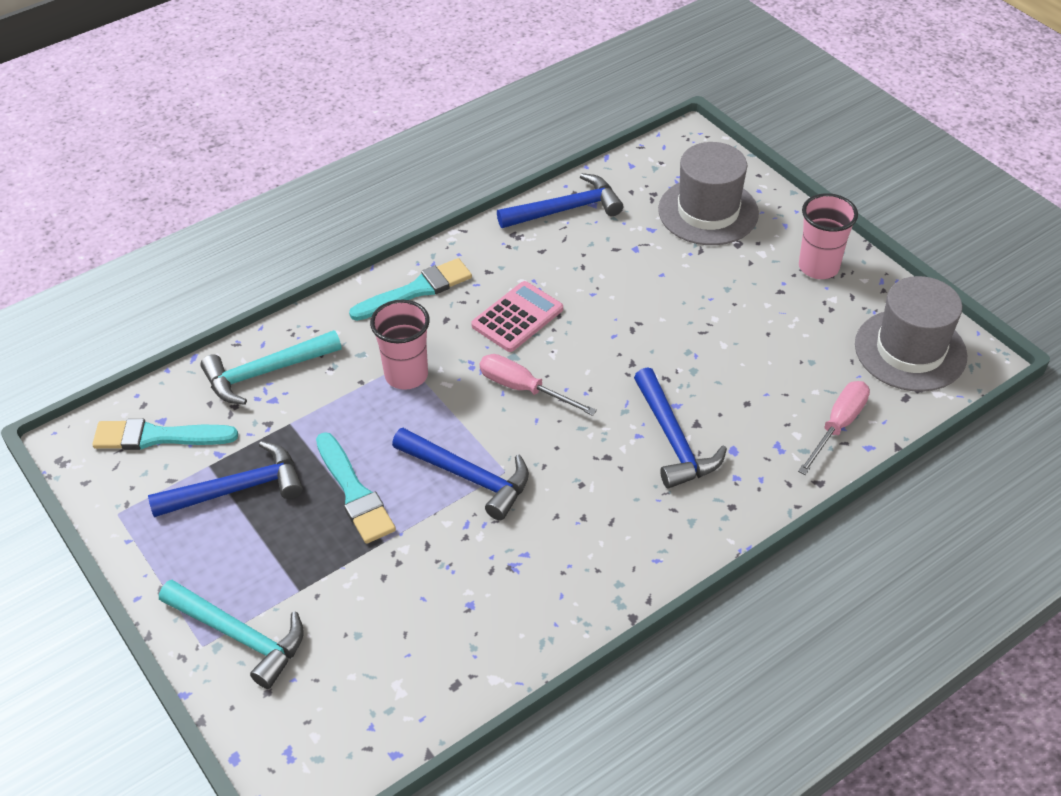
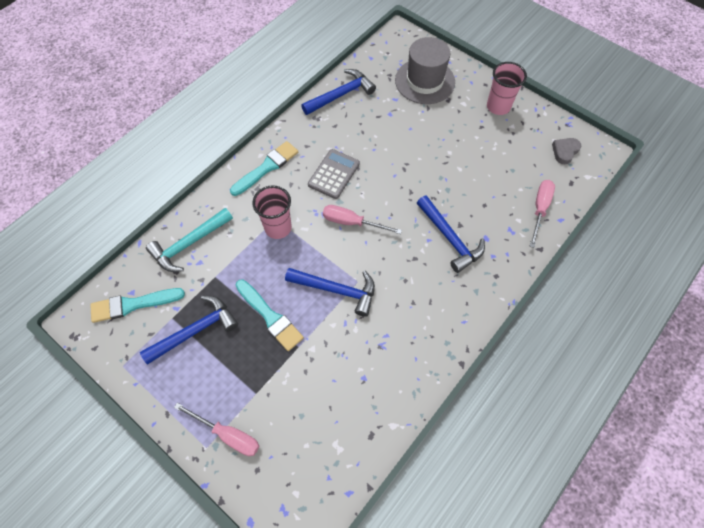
camera: 15 degrees left, 15 degrees up
(239, 636) = (228, 435): turquoise hammer -> pink screwdriver
(517, 317) = (334, 174): pink calculator -> grey calculator
(910, 350) = (565, 151): grey hat -> grey heart

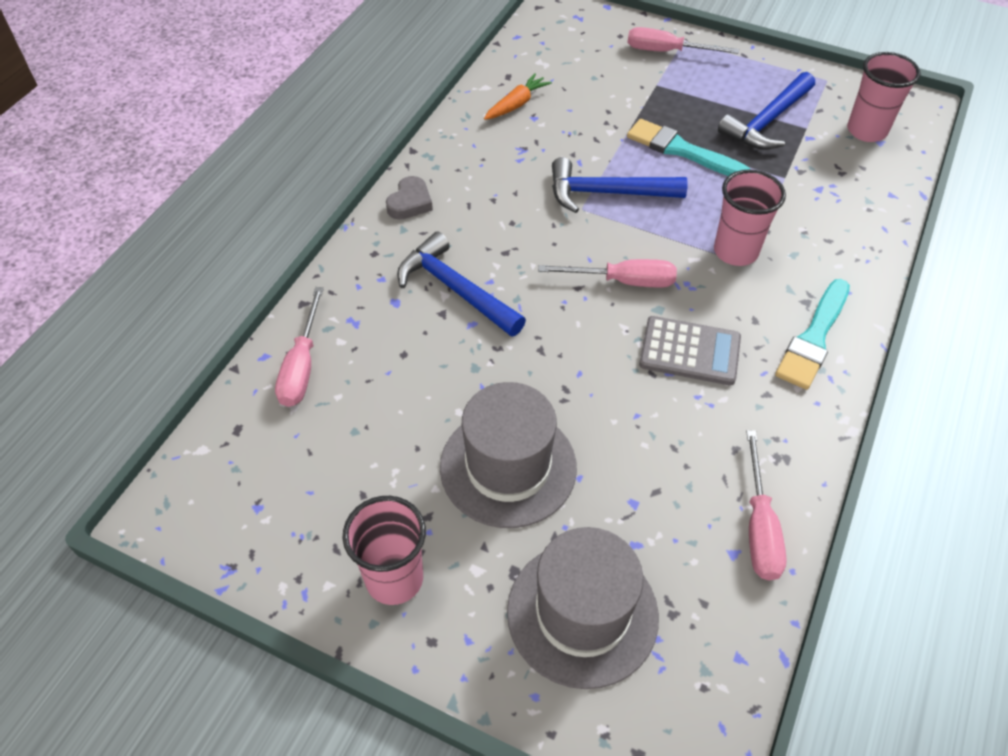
camera: 165 degrees right, 10 degrees down
(133, 305) = (866, 131): turquoise brush -> pink cup
(189, 244) = (851, 206): turquoise hammer -> none
(334, 174) = (689, 351): grey calculator -> grey calculator turned 90 degrees counterclockwise
(341, 95) = (759, 527): blue hammer -> pink screwdriver
(373, 396) = (516, 104): none -> orange carrot
(441, 139) = (508, 467): none -> grey hat
(565, 151) = (244, 495): grey heart -> grey heart (410, 202)

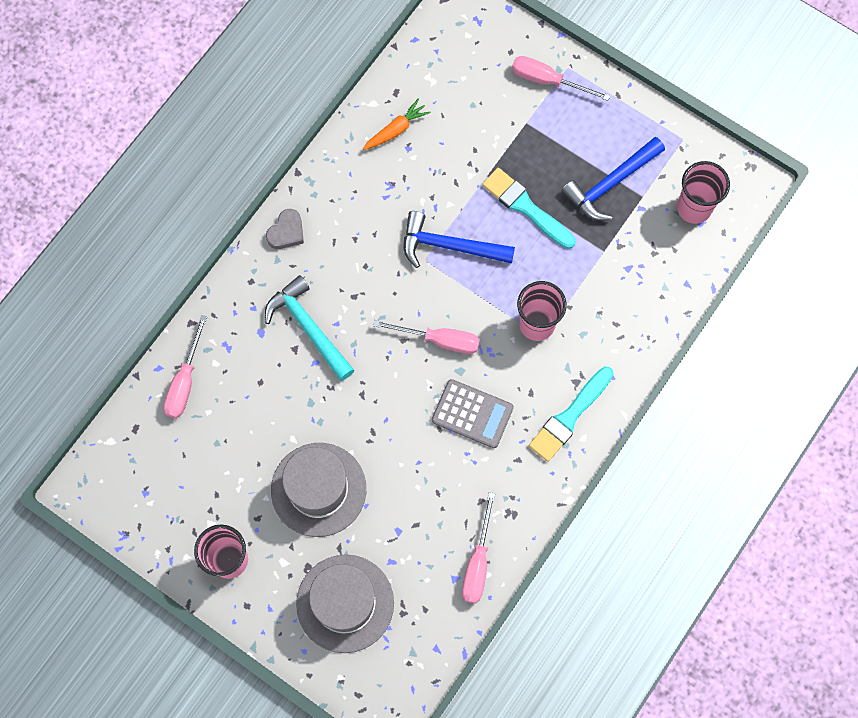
camera: 10 degrees right, 20 degrees up
(455, 289) = (308, 328): blue hammer -> turquoise hammer

